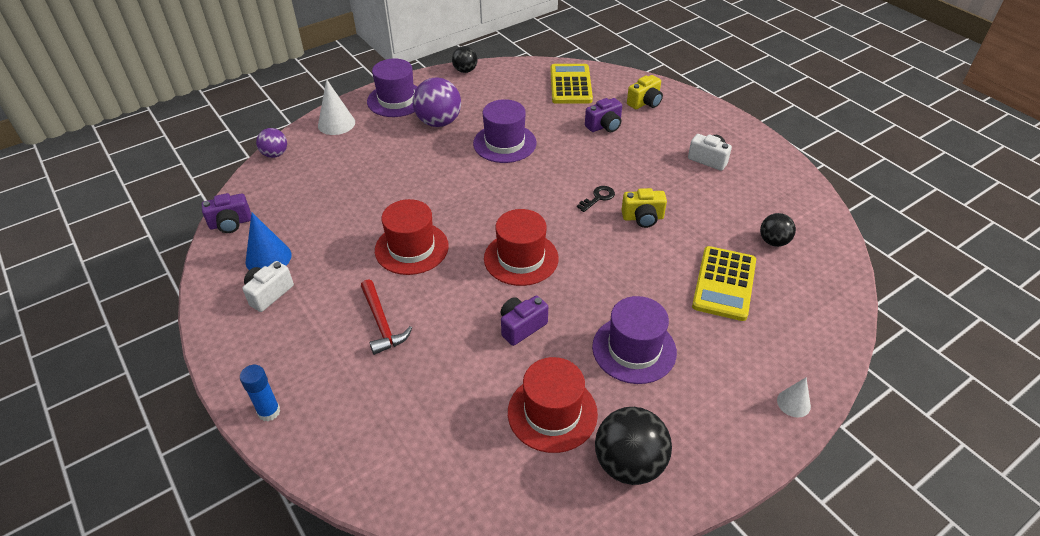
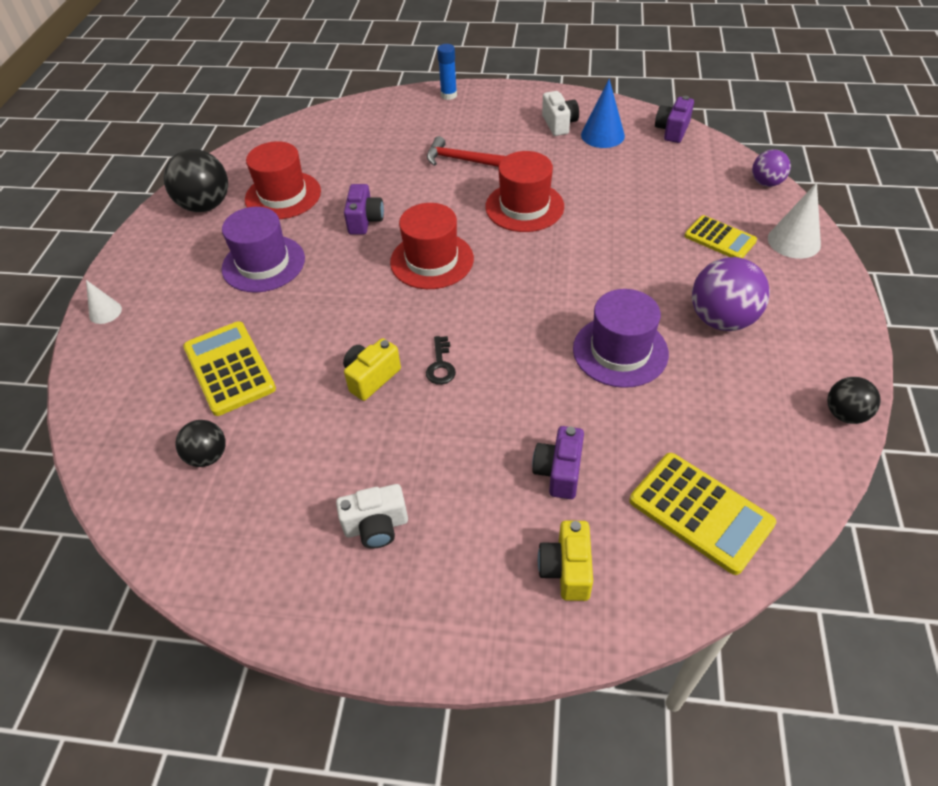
camera: 135 degrees right, 5 degrees up
(361, 149) = (720, 239): none -> yellow calculator
(396, 100) = (811, 309): purple hat -> none

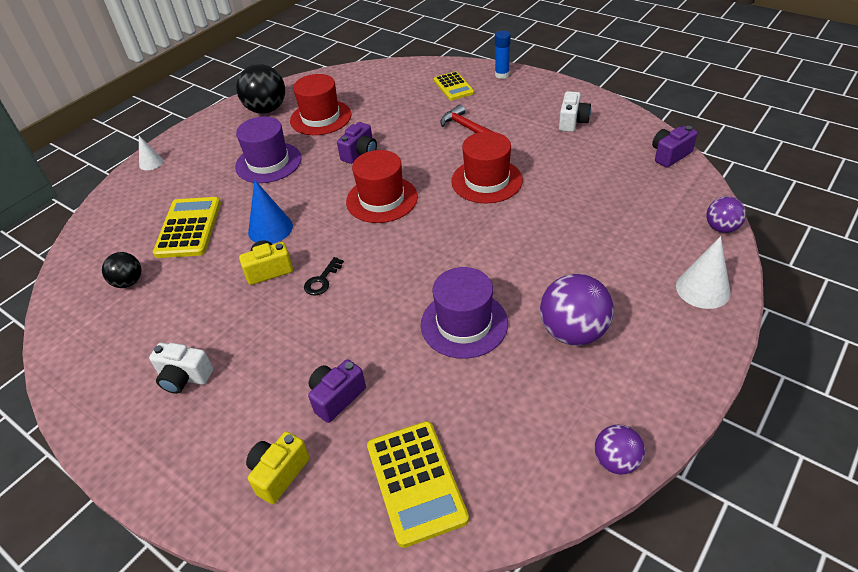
camera: 30 degrees right, 5 degrees down
(602, 135) = (602, 141): blue cone -> blue cone (270, 229)
(720, 239) = (632, 262): yellow calculator -> yellow calculator (453, 87)
(845, 414) = (616, 461): black ball -> purple ball

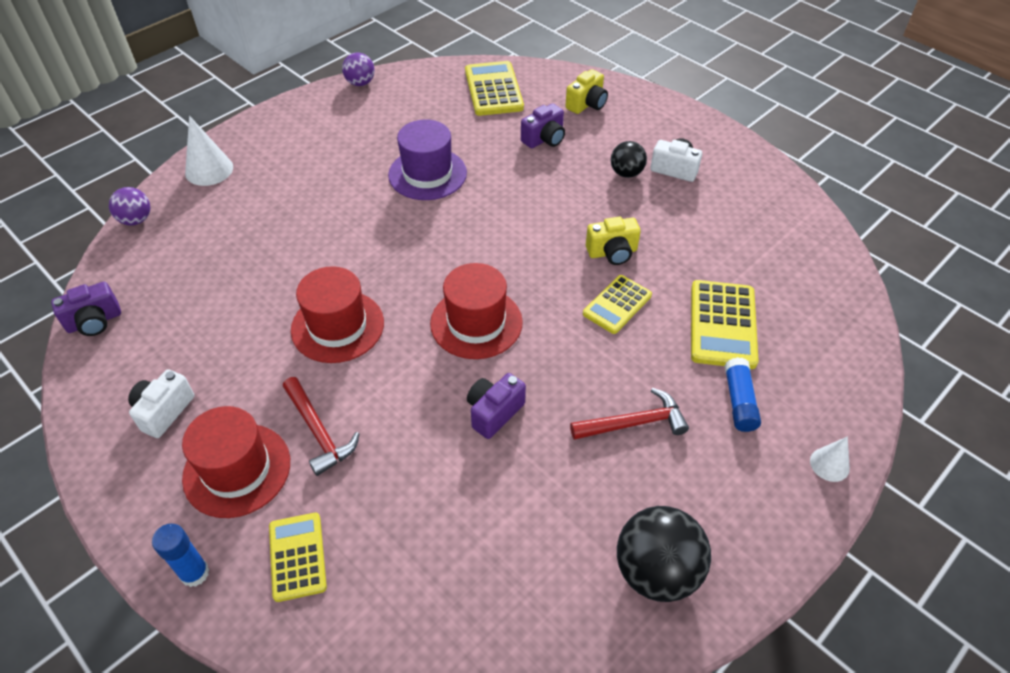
camera: 175 degrees left, 5 degrees up
(128, 282) = (768, 264): black ball -> black ball (626, 173)
(195, 184) = (739, 401): none -> blue glue stick
(268, 162) = (634, 423): purple hat -> red hammer
(270, 229) = (617, 304): blue cone -> yellow calculator
(321, 118) = (552, 519): red hat -> red hat (237, 470)
(322, 280) = (554, 233): black key -> none
(573, 332) = (340, 155): purple ball -> none

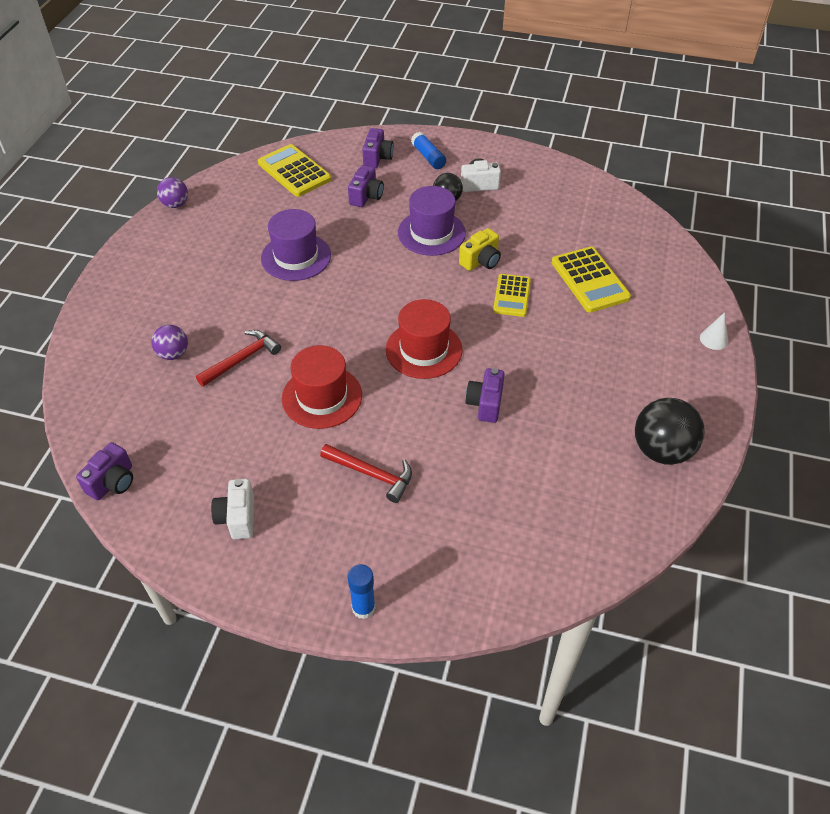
camera: 30 degrees left, 0 degrees up
(136, 220) = (73, 390): purple ball -> purple ball (173, 354)
(209, 170) = (102, 324): white cone -> none
(237, 470) = (333, 528): red hat -> none
(297, 556) = (428, 559): yellow calculator -> none
(582, 201) = (431, 233): none -> purple hat
(587, 104) = (377, 158): yellow camera -> purple camera
(634, 423) = (581, 368): red hammer -> red hammer (242, 359)
(739, 401) = (635, 325): blue glue stick -> blue glue stick (428, 157)

